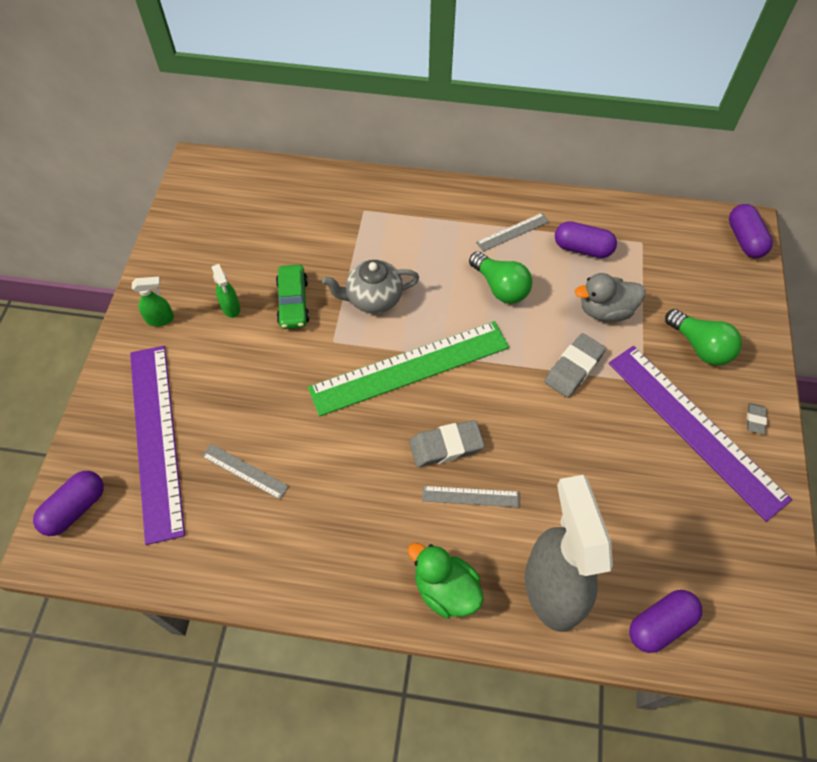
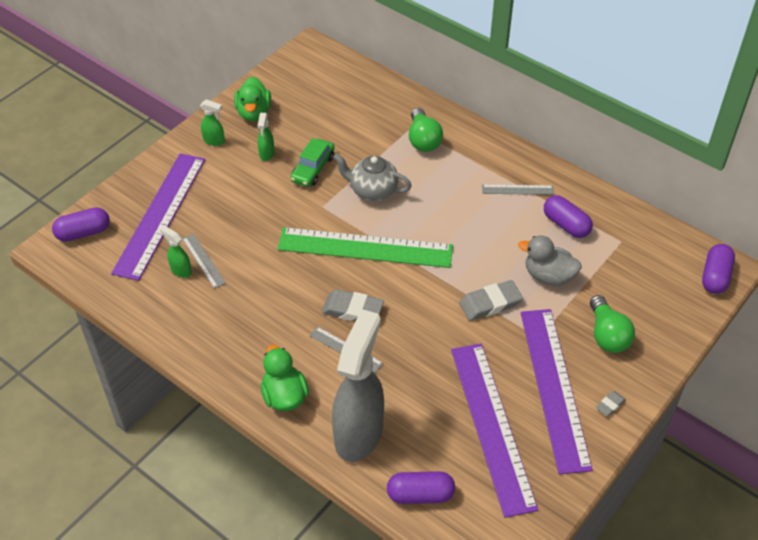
camera: 30 degrees right, 10 degrees down
(184, 266) = (254, 113): none -> green duck
(226, 497) = (180, 270): none -> green spray bottle
(500, 287) = (476, 224): green light bulb -> green light bulb (423, 140)
(670, 504) = (491, 426): none -> purple ruler

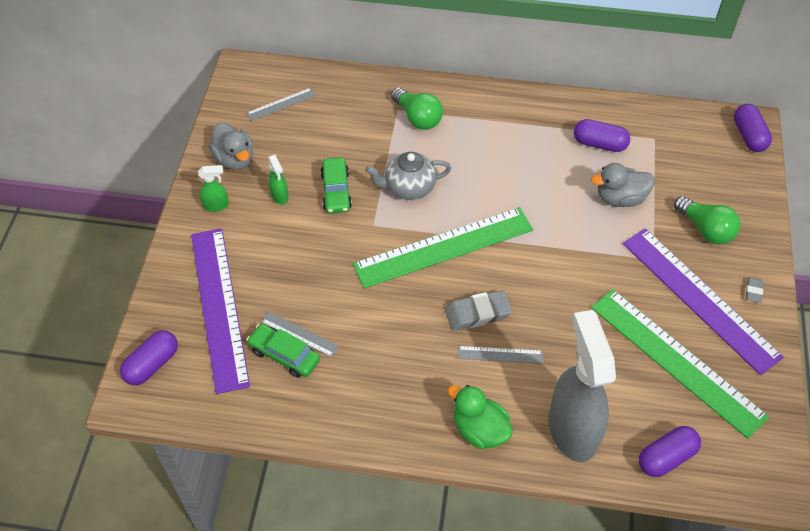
camera: 30 degrees left, 5 degrees up
(180, 270) = (284, 355): green spray bottle -> green car
(254, 113) = (235, 159): green duck -> grey duck
(490, 303) = (591, 247): grey eraser -> none
(491, 426) = (676, 361): purple ruler -> green ruler
(517, 190) = (535, 129): grey ruler -> grey ruler (281, 104)

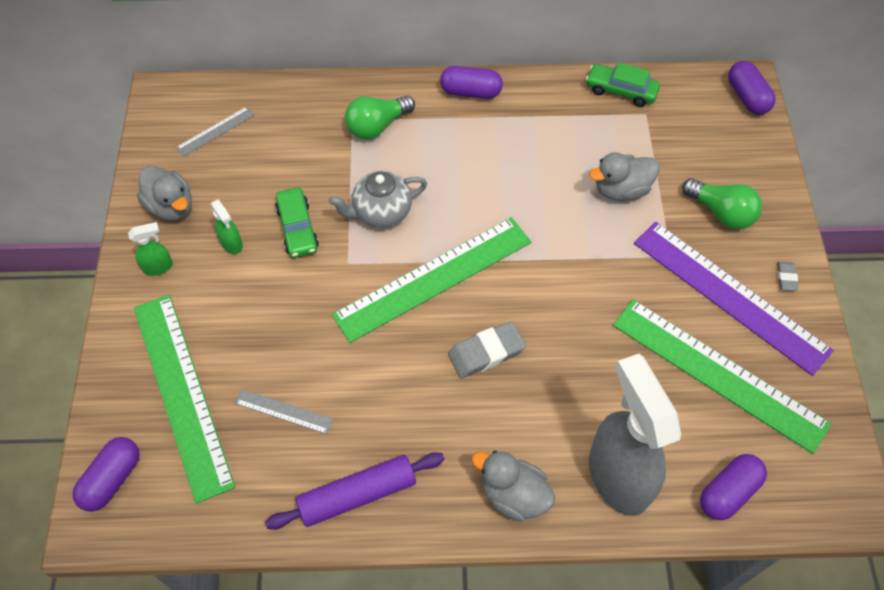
camera: 10 degrees left, 5 degrees up
(219, 307) = (182, 393): purple ruler -> green ruler
(284, 355) = (270, 440): green car -> green car (621, 91)
(349, 409) = (357, 495): none -> purple rolling pin
(418, 118) = (377, 126): green light bulb -> green light bulb turned 105 degrees clockwise
(479, 429) = (513, 495): green duck -> grey duck
(500, 355) = (520, 399): grey ruler -> none
(599, 144) = (587, 129): purple capsule -> purple capsule (470, 92)

